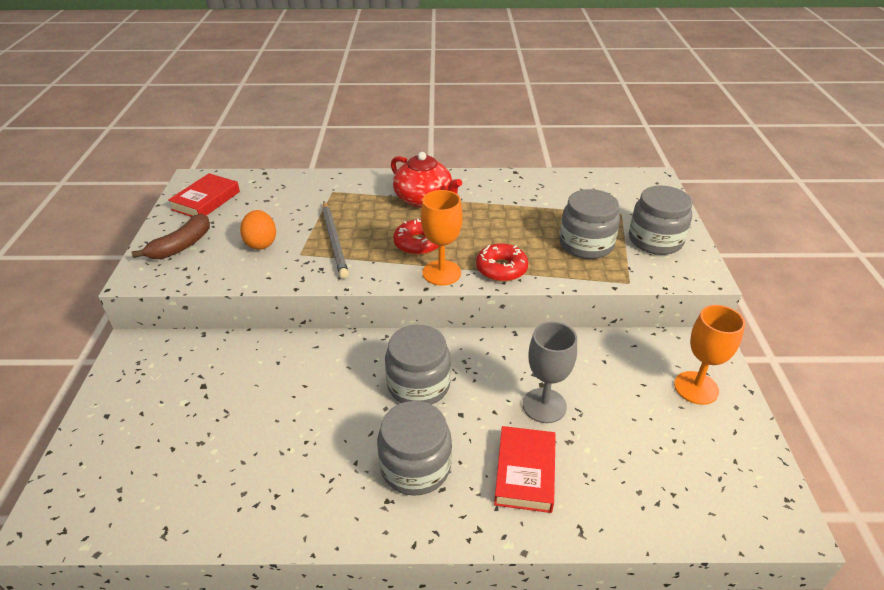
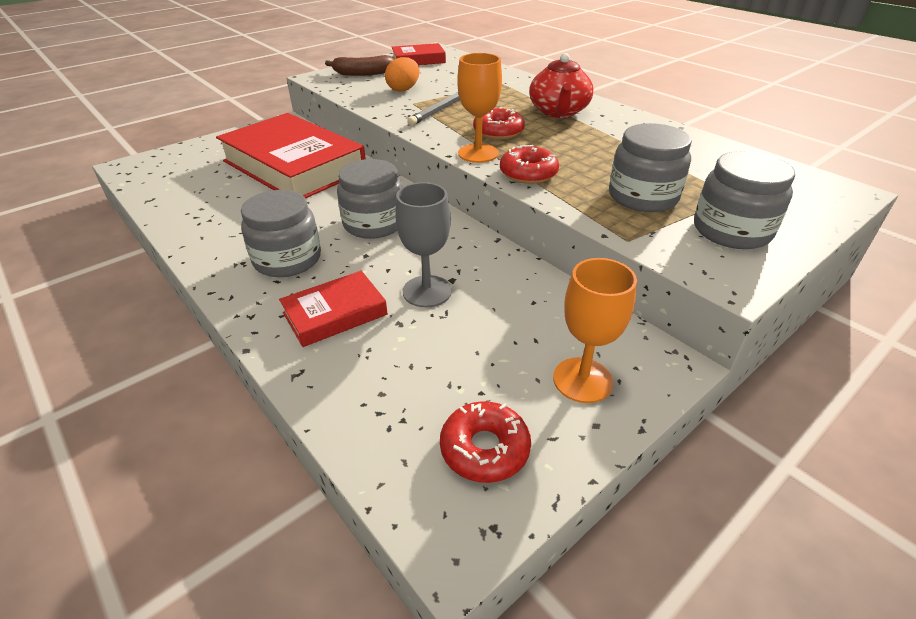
camera: 50 degrees right, 0 degrees up
(246, 385) = (294, 166): none -> red book
(725, 467) = (484, 449): none -> red donut

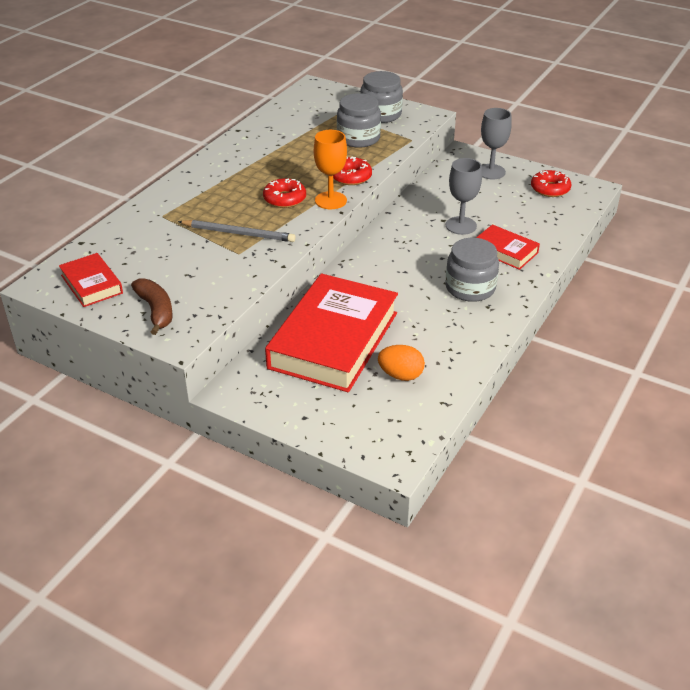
camera: 110 degrees left, 0 degrees up
(374, 224) = (402, 265): grey jar -> none
(403, 89) = (201, 268): orange egg -> orange egg (400, 375)
(558, 112) = (228, 178): red teapot -> none
(582, 380) = (491, 172): orange goblet -> grey goblet

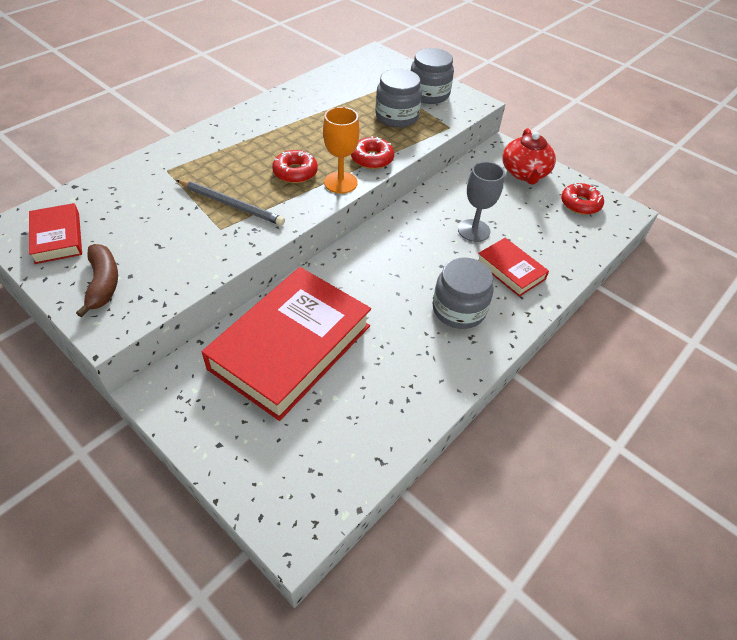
camera: 10 degrees right, 10 degrees up
(400, 375) = (344, 410): orange egg -> none
(491, 172) = (524, 173): grey goblet -> red teapot

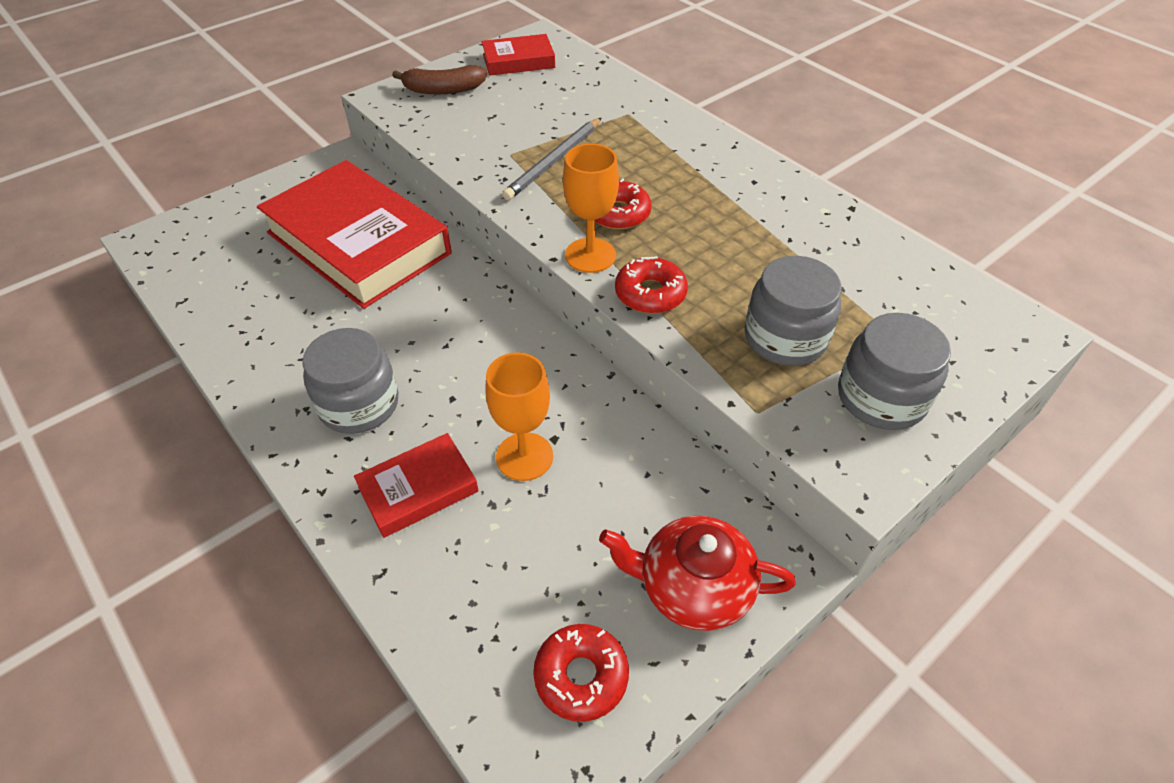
camera: 100 degrees right, 0 degrees up
(474, 230) = (524, 456): grey goblet -> orange goblet

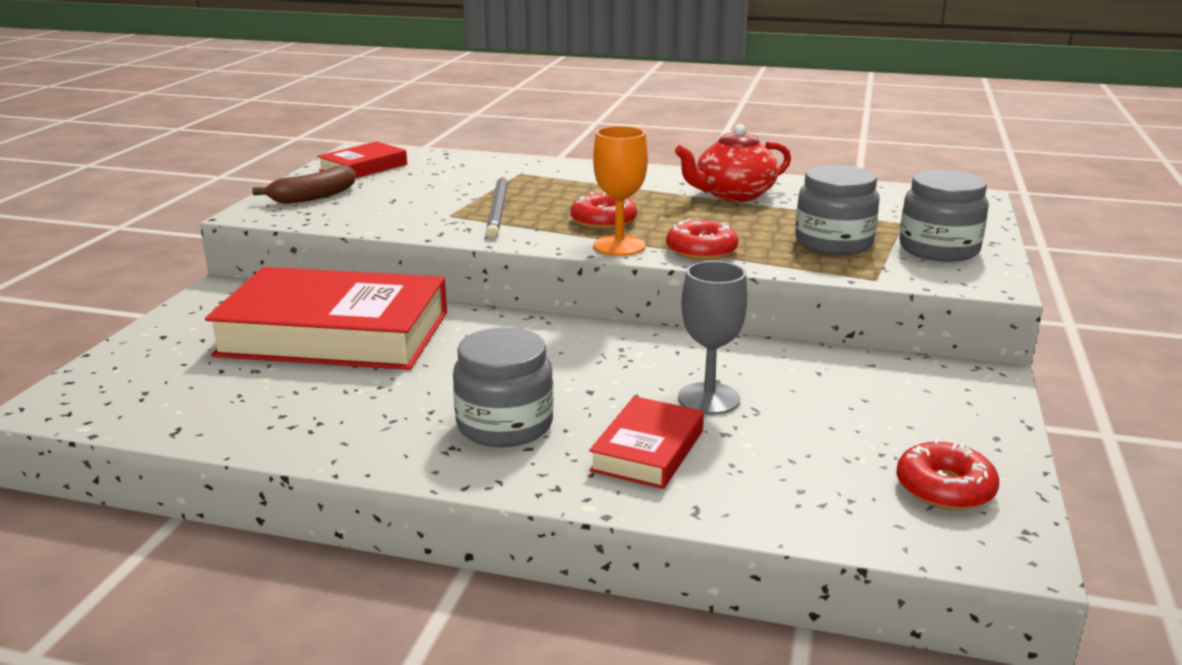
camera: 35 degrees left, 25 degrees down
(524, 456) = (709, 399): orange goblet -> grey goblet
(692, 587) = (943, 412): red teapot -> red teapot (733, 195)

